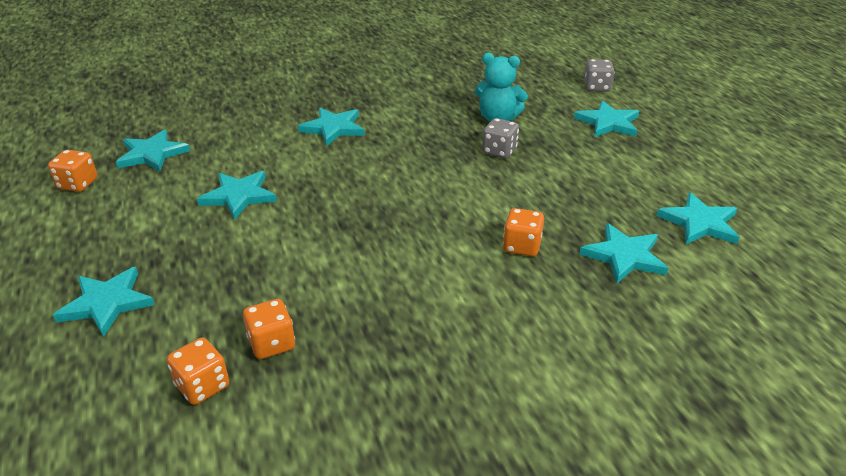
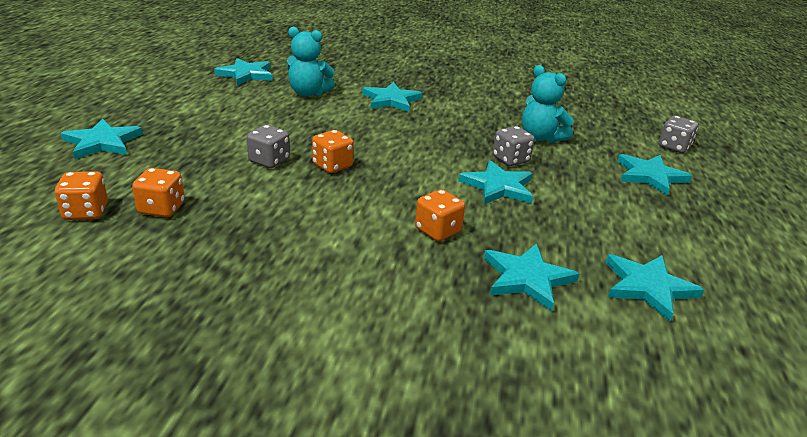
camera: 30 degrees right, 5 degrees down
(78, 184) = (180, 75): orange dice -> orange dice (332, 166)
(239, 196) = (266, 116): turquoise star -> turquoise star (498, 187)
(246, 152) = (308, 93): none -> turquoise teddy bear
(305, 245) = (269, 161): none -> grey dice

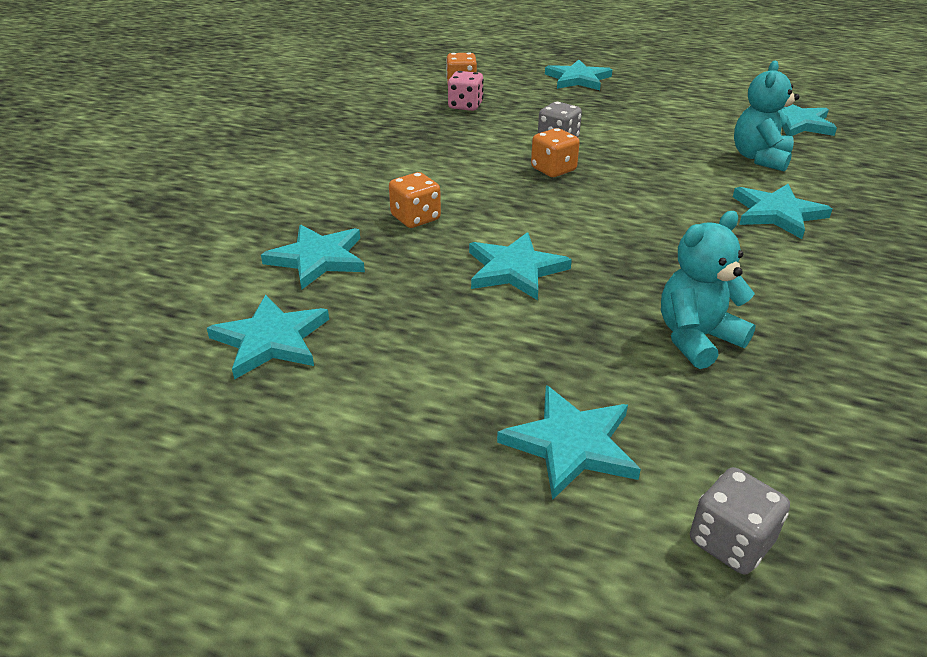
camera: 100 degrees right, 5 degrees up
(161, 208) = (465, 106): orange dice -> pink dice
(510, 160) = (600, 292): grey dice -> none

